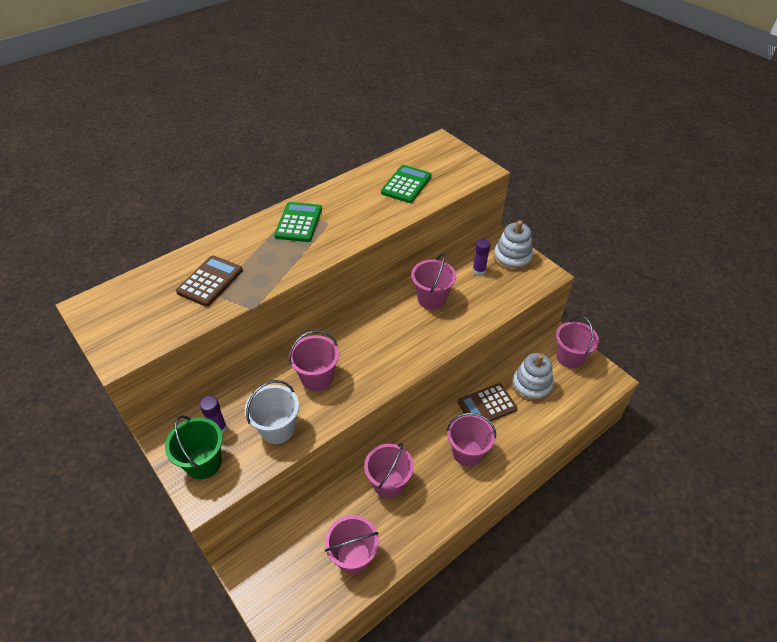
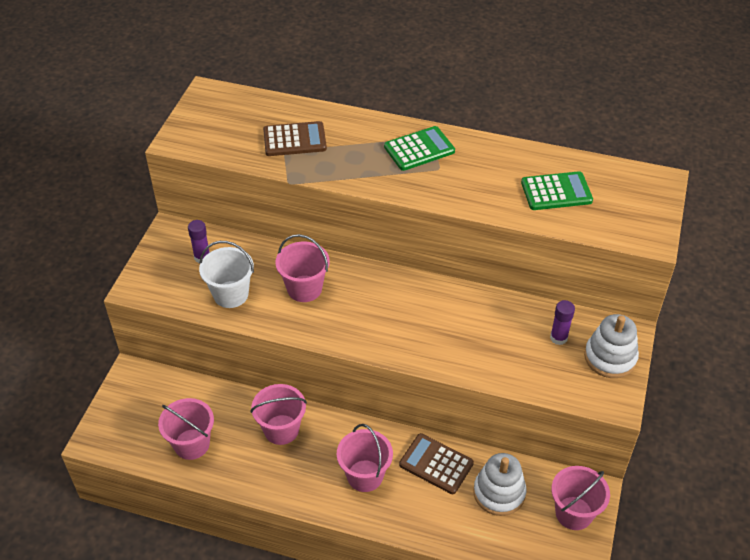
camera: 55 degrees right, 0 degrees up
(203, 463) = (164, 269): green bucket -> none
(431, 299) = (478, 319): pink bucket -> none

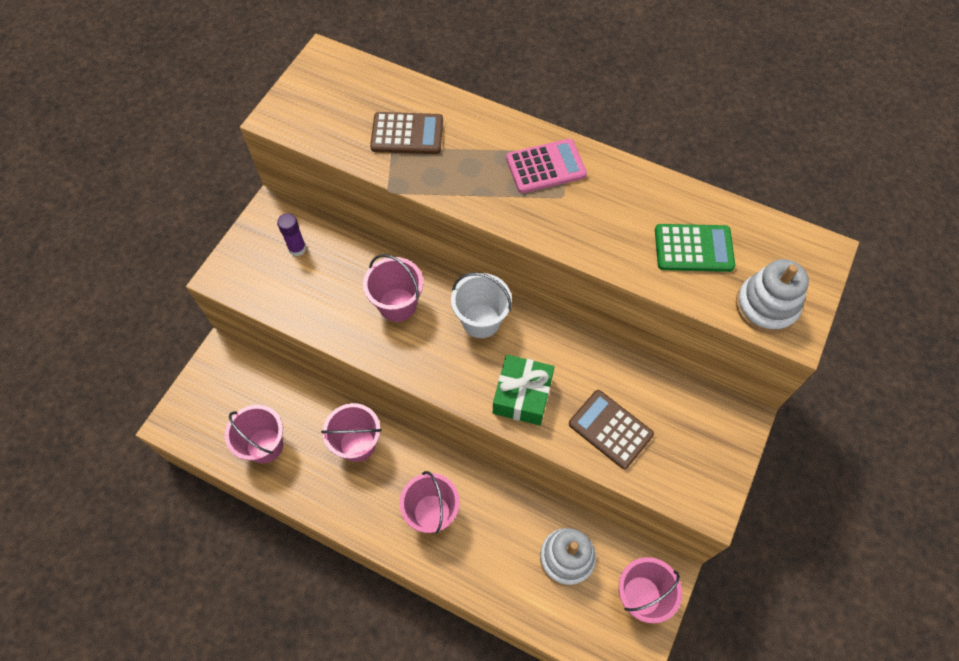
camera: 10 degrees right, 15 degrees up
(230, 294) = (318, 300): white bucket -> white bucket (481, 321)
(419, 149) = (546, 167): green calculator -> pink calculator
(433, 343) = (522, 395): none -> green gift
(436, 464) = (508, 512): brown calculator -> brown calculator (610, 429)
(558, 338) = (662, 412): purple glue stick -> none
(610, 357) = (715, 447): white stacking toy -> white stacking toy (766, 306)

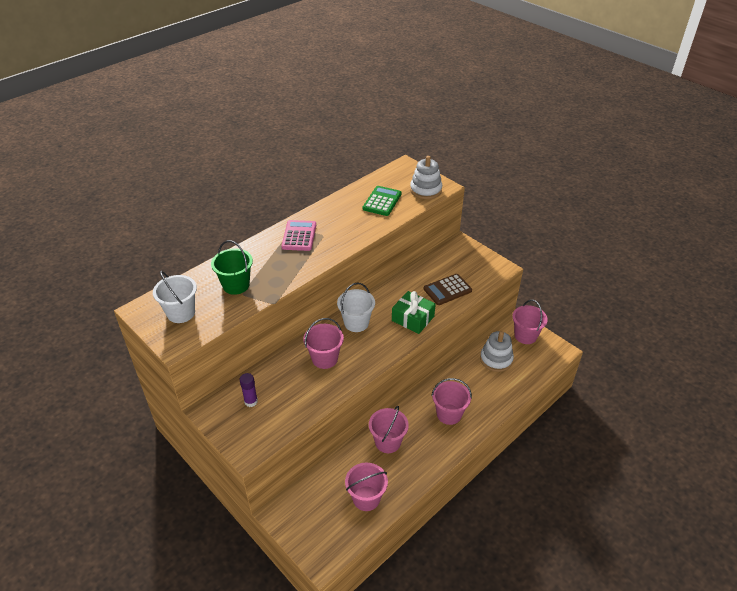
camera: 70 degrees left, 20 degrees down
(333, 99) = (181, 313): none -> white bucket
(407, 134) = (236, 285): brown calculator -> green bucket

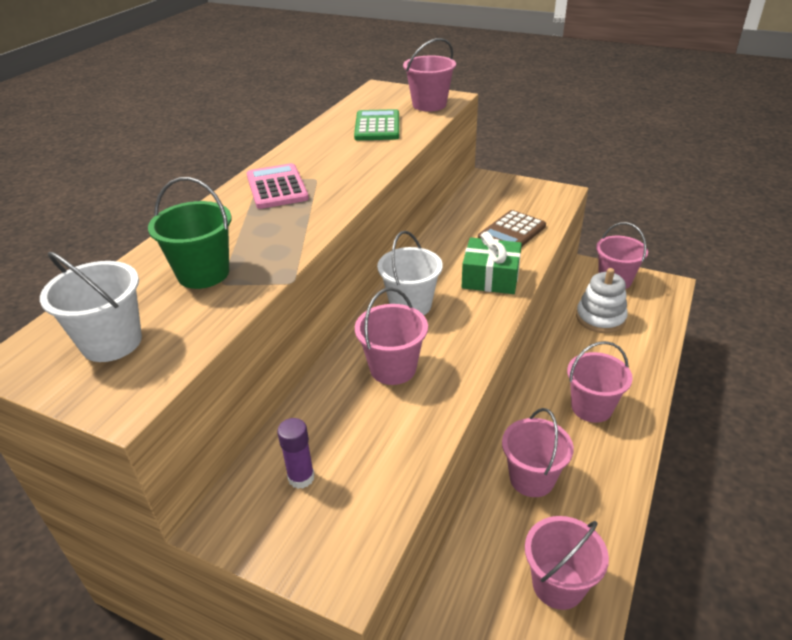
camera: 20 degrees left, 5 degrees down
(425, 190) = (429, 105): white stacking toy -> pink bucket

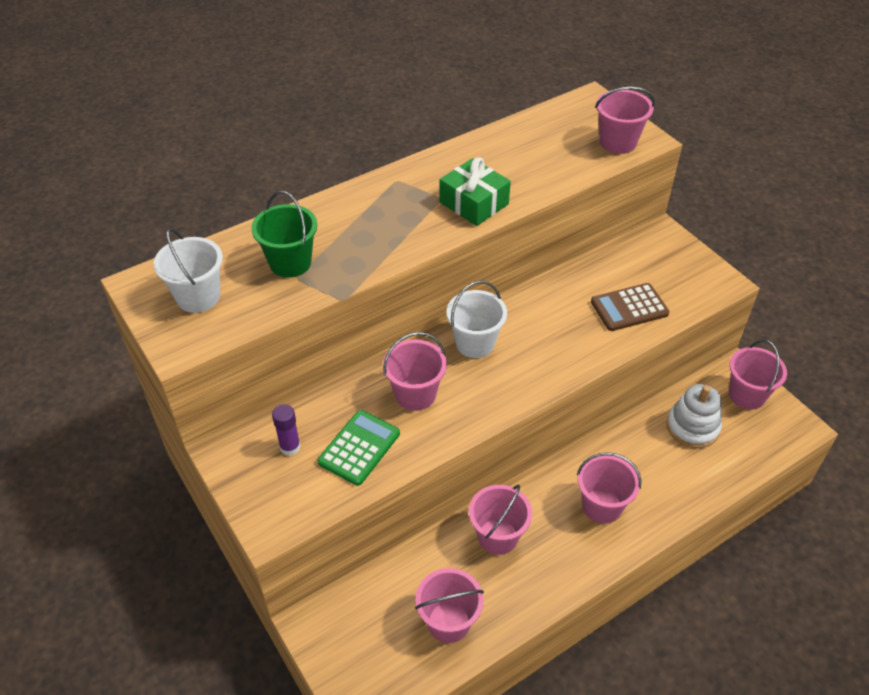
camera: 30 degrees right, 10 degrees up
(277, 187) = (403, 195): pink calculator -> none
(377, 126) = (544, 153): green calculator -> green calculator (359, 448)
(490, 277) = (565, 347): green gift -> green gift (474, 203)

